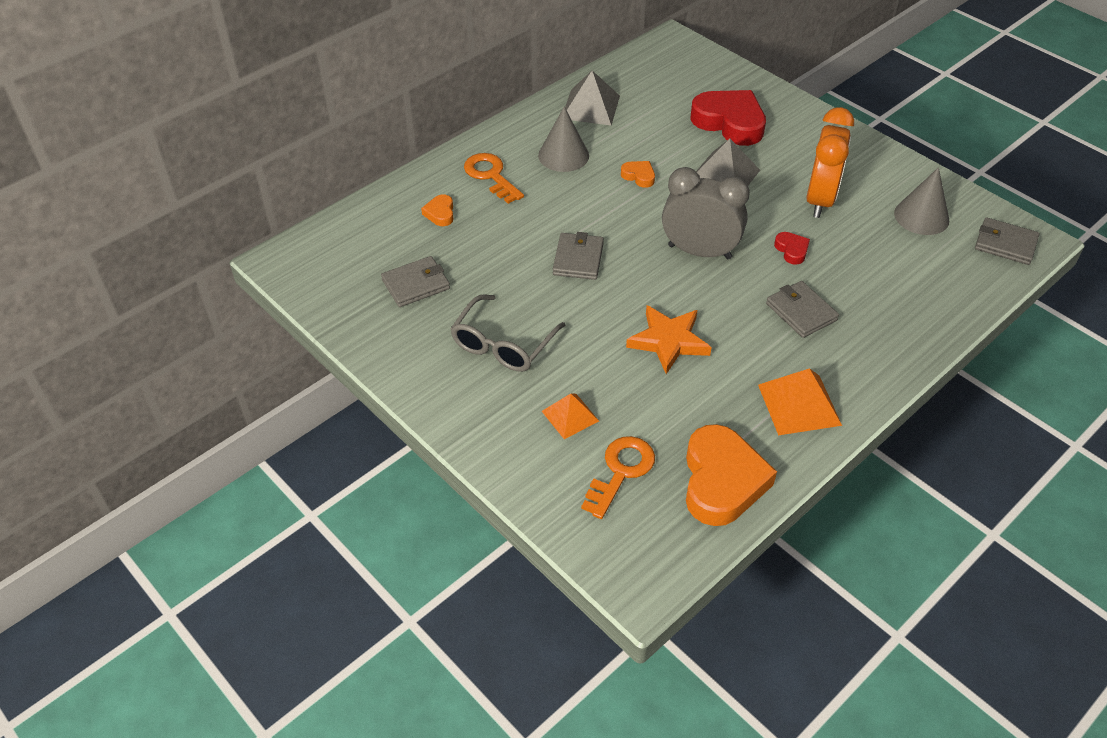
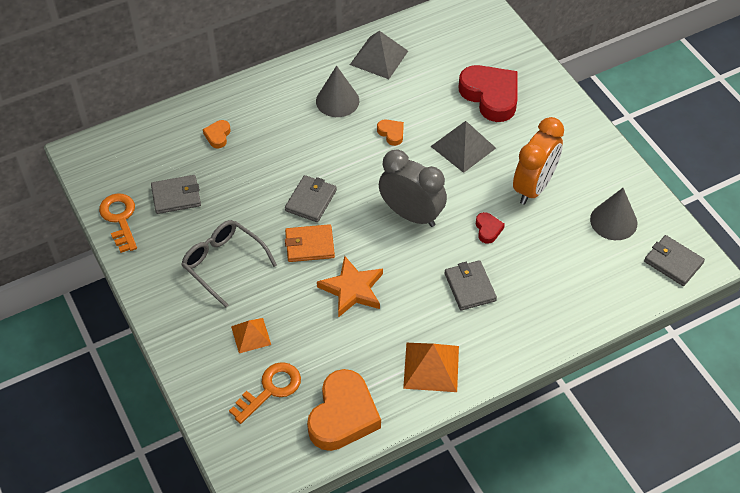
camera: 15 degrees right, 5 degrees up
(491, 176) = (271, 108): orange key -> orange key (120, 219)
(503, 344) = (223, 263): grey glasses -> grey glasses turned 90 degrees clockwise
(597, 305) = (309, 245): none -> orange wallet

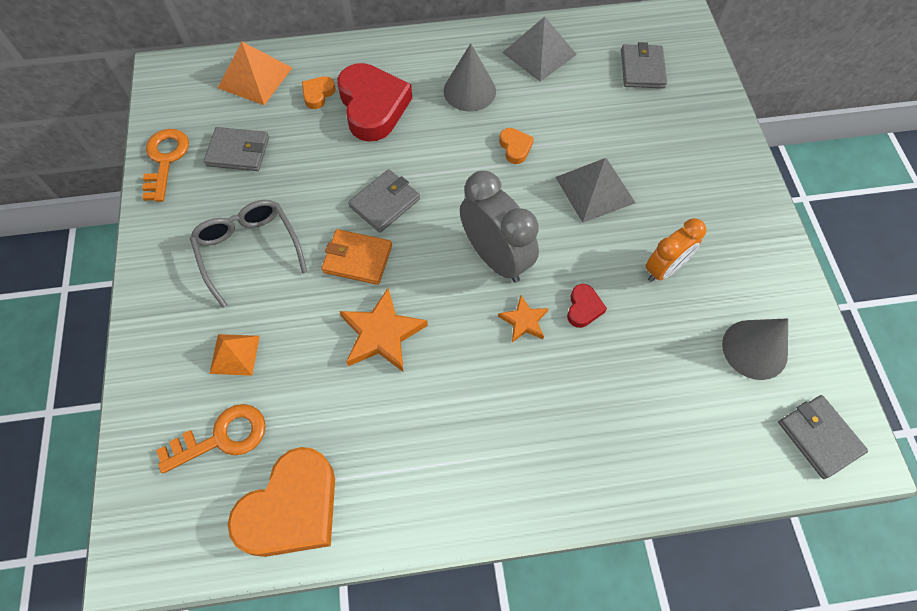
camera: 20 degrees right, 10 degrees up
(431, 367) = (433, 478): orange pyramid -> orange pyramid (255, 77)
(450, 250) = (524, 321): none -> orange star
(470, 287) = (529, 380): grey wallet -> grey wallet (642, 69)
(490, 96) = (654, 135): red heart -> red heart (373, 107)
(534, 187) = (664, 269): orange clock -> orange clock, size x0.64

